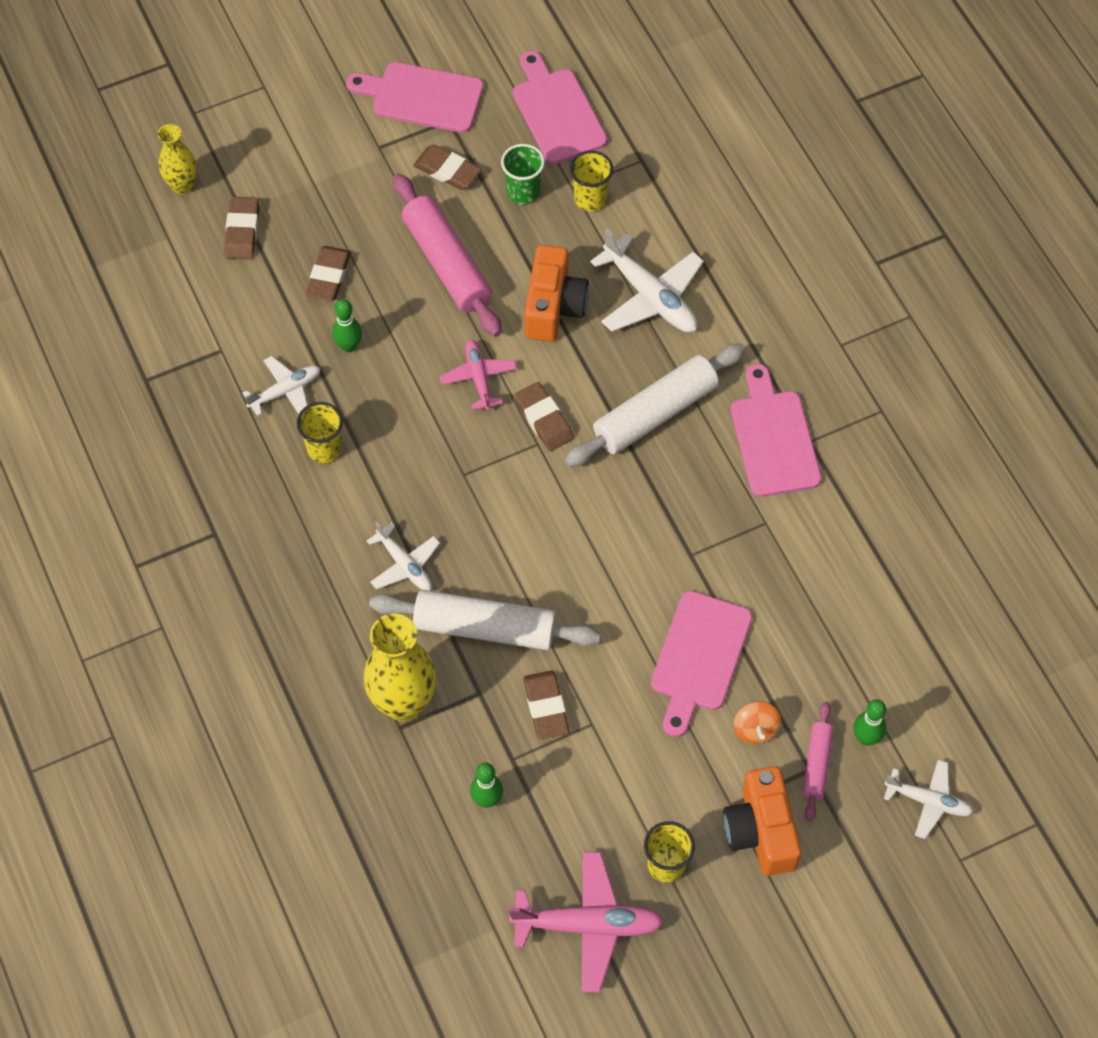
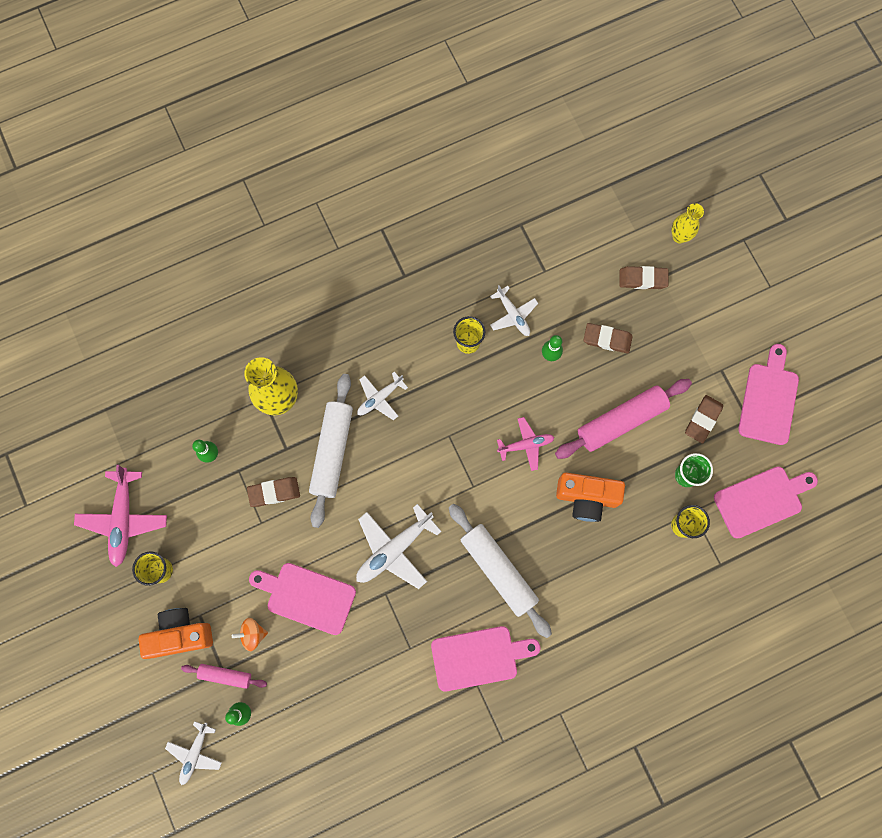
camera: 90 degrees right, 15 degrees up
(544, 419) = (493, 491): brown eraser -> none
(650, 296) = (598, 569): white plane -> white plane (394, 549)

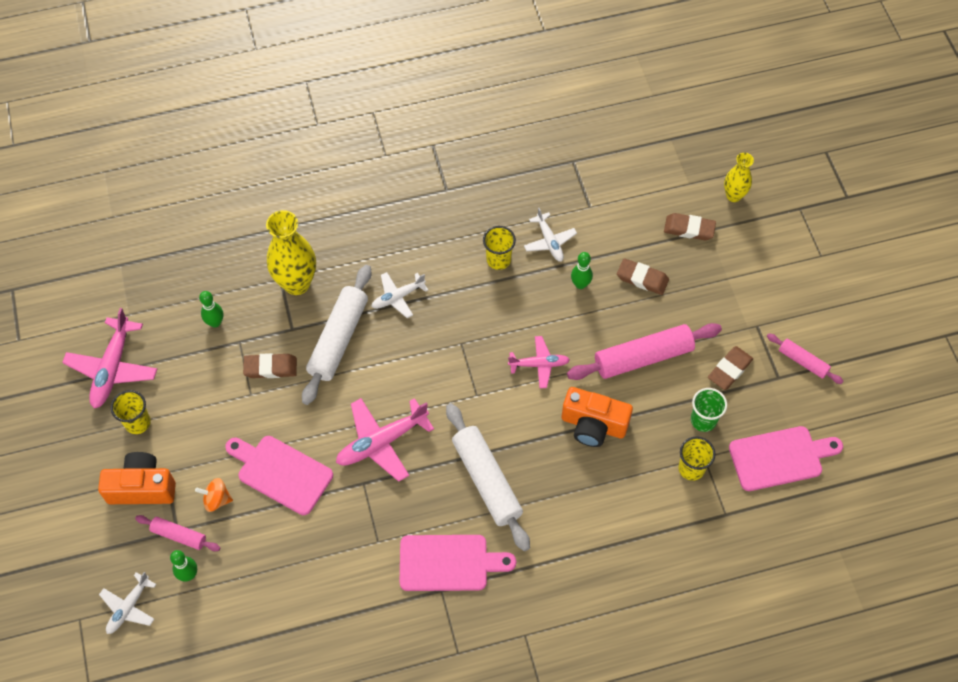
camera: 10 degrees right, 15 degrees down
(394, 549) = (381, 442): white plane -> pink plane
(769, 399) = (803, 361): pink cutting board -> pink rolling pin

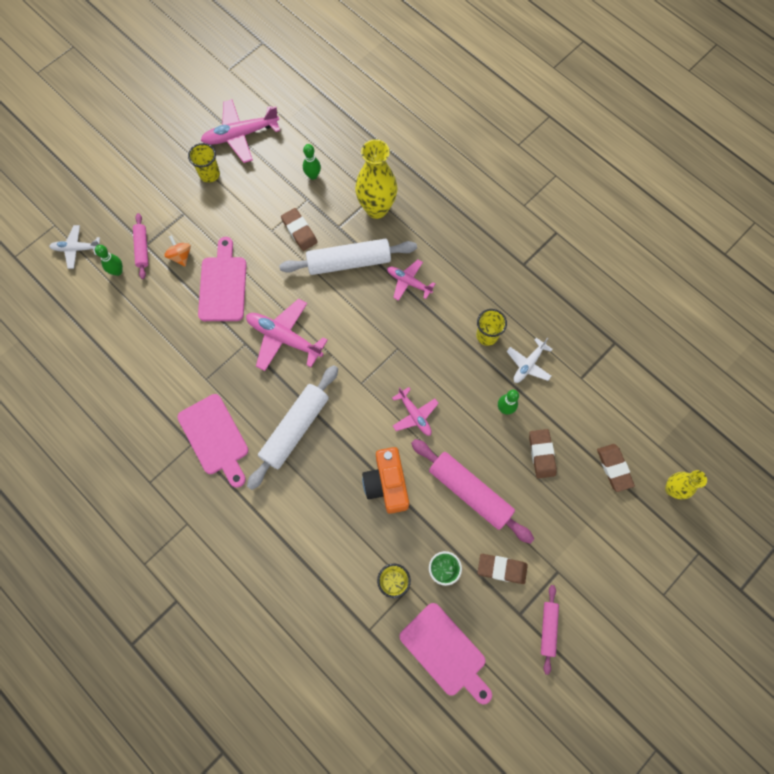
camera: 60 degrees right, 10 degrees up
(142, 487) = (164, 205): orange camera -> none
(398, 297) = (408, 282): white plane -> pink plane

